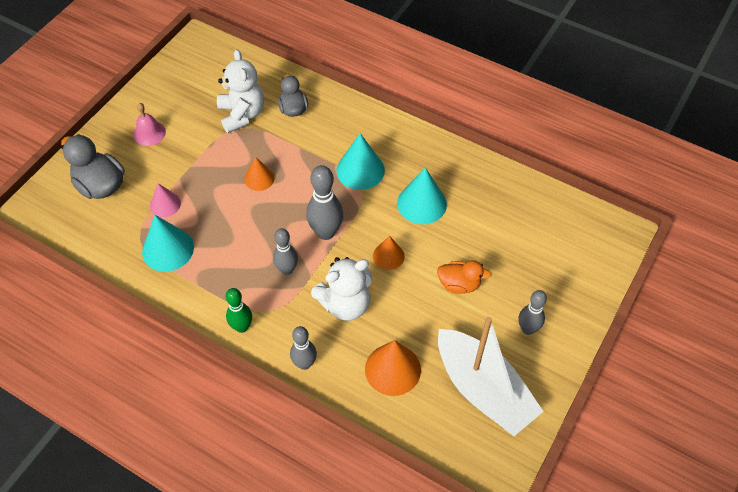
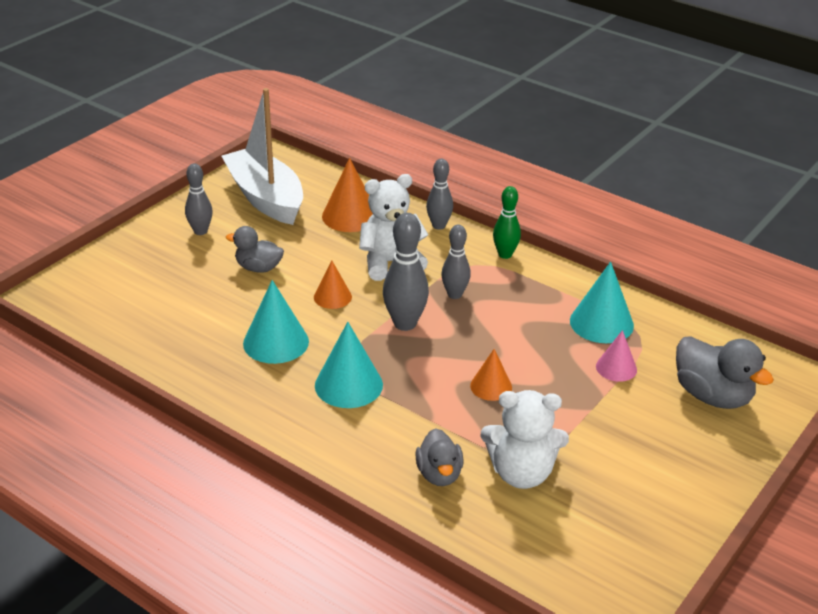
camera: 175 degrees left, 20 degrees down
(149, 133) = (663, 458): pink bell -> none
(242, 114) = (521, 473): white teddy bear -> white teddy bear turned 75 degrees counterclockwise
(459, 284) = (258, 268): orange duck -> grey duck

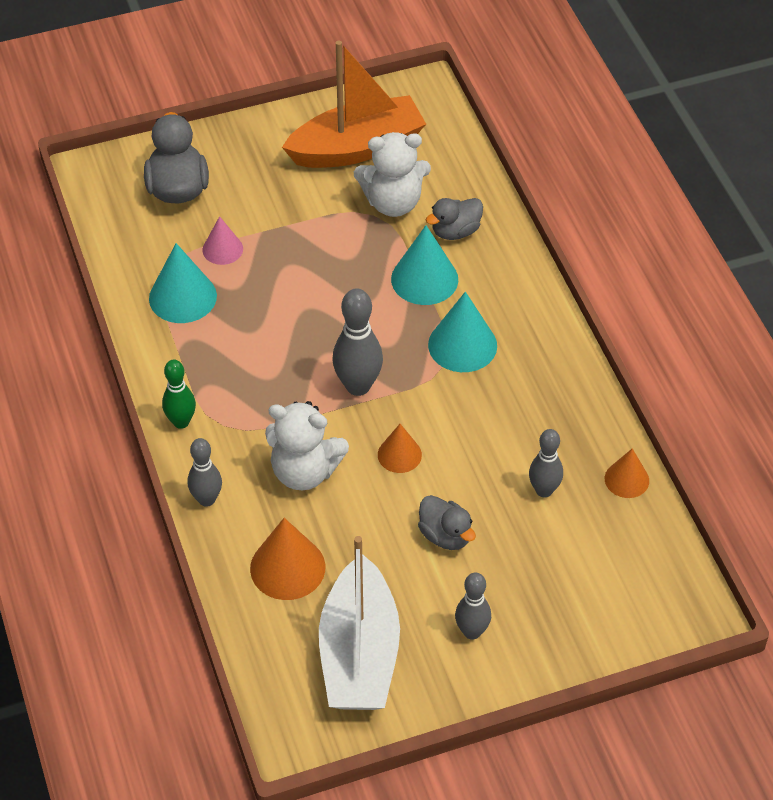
camera: 145 degrees left, 15 degrees up
(276, 342) = (494, 425): turquoise cone -> turquoise cone (424, 279)
(439, 474) = (455, 231): grey duck -> grey duck turned 150 degrees counterclockwise
(454, 294) = (280, 396): grey bowling pin -> grey bowling pin (544, 490)
(491, 386) = (344, 284): orange cone -> orange cone (626, 479)
(521, 473) = (393, 203): white teddy bear -> white teddy bear turned 135 degrees clockwise
(611, 510) = (357, 148): none -> orange boat

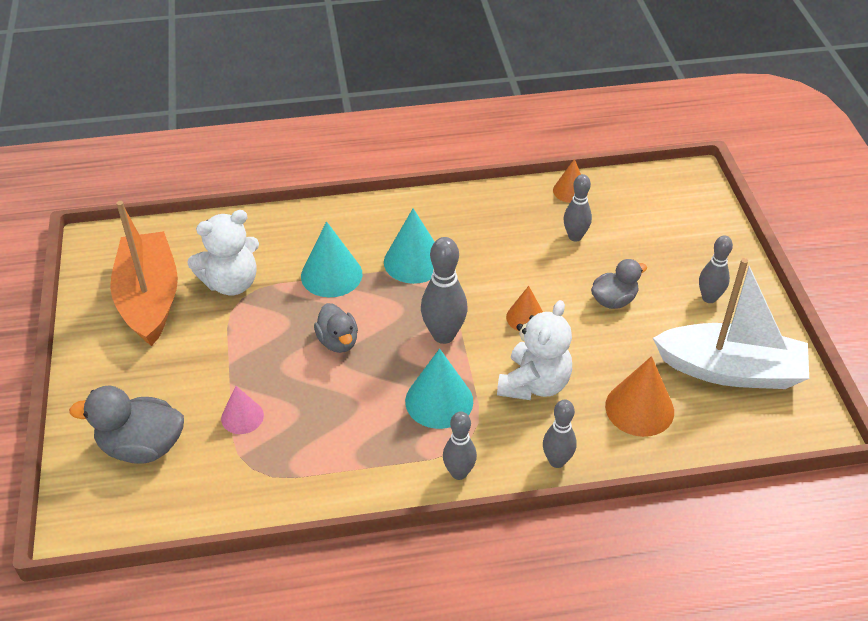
camera: 80 degrees left, 5 degrees down
(181, 422) = (459, 473): green bowling pin -> grey bowling pin
(182, 297) = (296, 456): turquoise cone -> turquoise cone (439, 401)
(393, 203) = (231, 283): white teddy bear -> white teddy bear turned 60 degrees clockwise
(455, 231) = (282, 247): grey duck -> grey duck (338, 341)

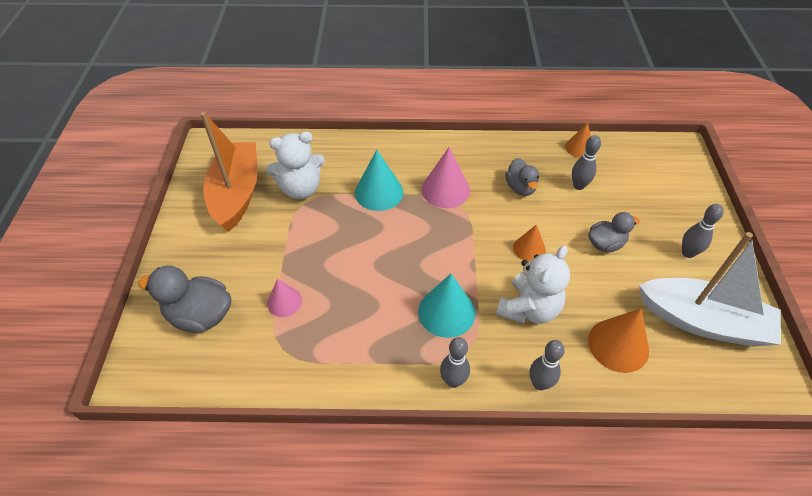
camera: 10 degrees right, 5 degrees up
(338, 341) = (373, 248): grey duck -> grey duck (520, 188)
(414, 261) = (445, 190): turquoise cone -> pink cone
(443, 335) = (459, 255): grey bowling pin -> none

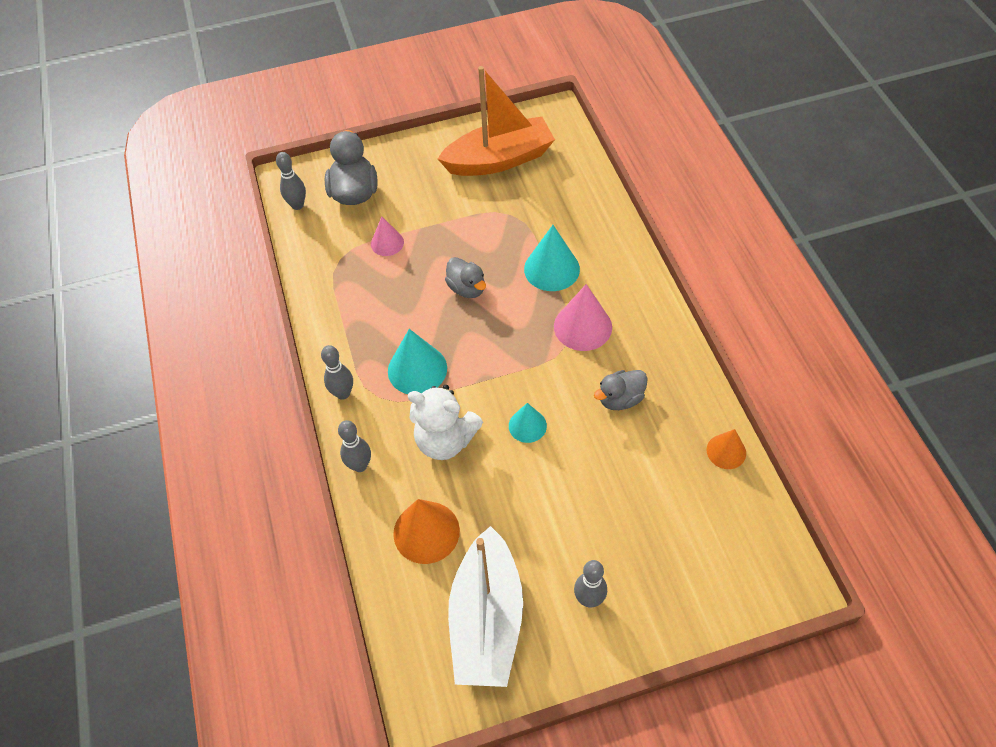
camera: 75 degrees right, 5 degrees up
(300, 189) = (527, 204): white teddy bear -> none
(529, 249) = (527, 425): orange cone -> turquoise cone
(578, 186) = (653, 461): grey bowling pin -> grey bowling pin (297, 205)
(605, 244) = (566, 503): grey duck -> grey duck (467, 288)

